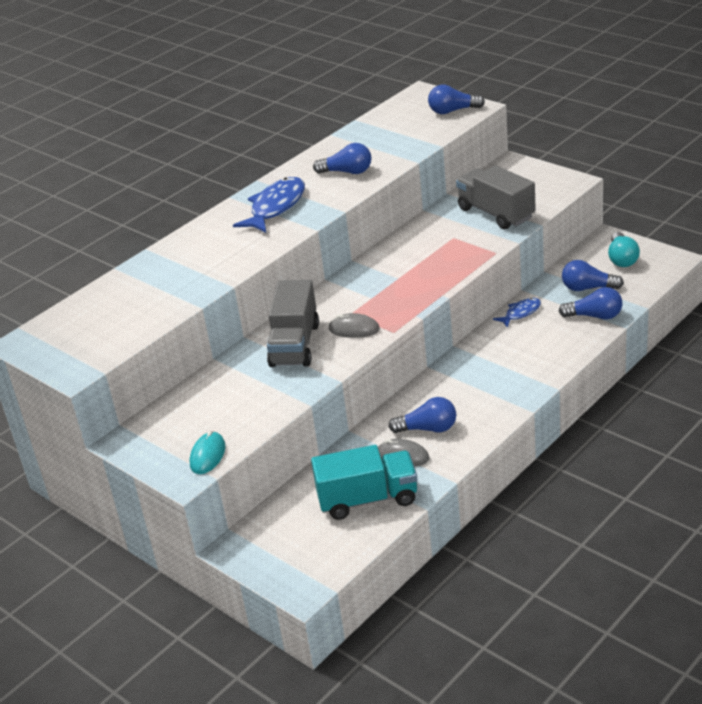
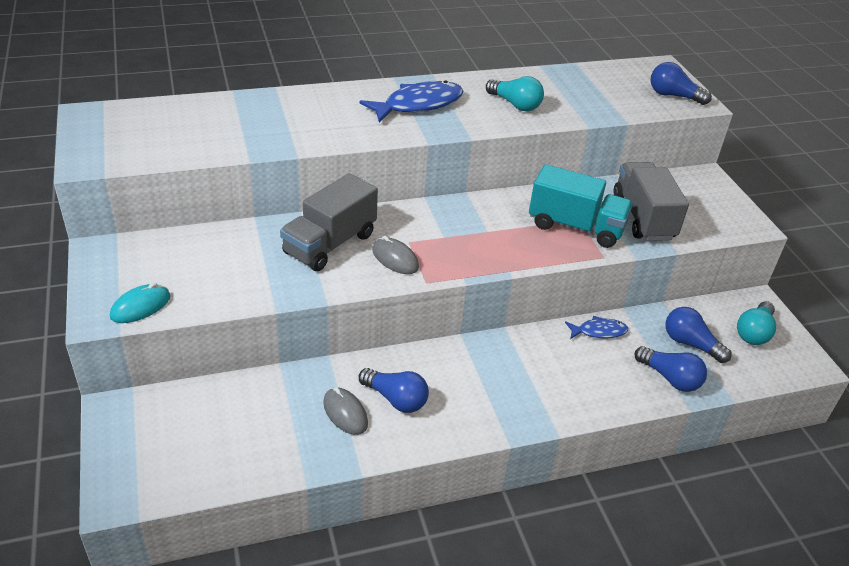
camera: 25 degrees right, 5 degrees up
(347, 172) = (515, 104): blue light bulb -> turquoise light bulb
(367, 499) = (269, 438): turquoise truck -> turquoise truck (575, 227)

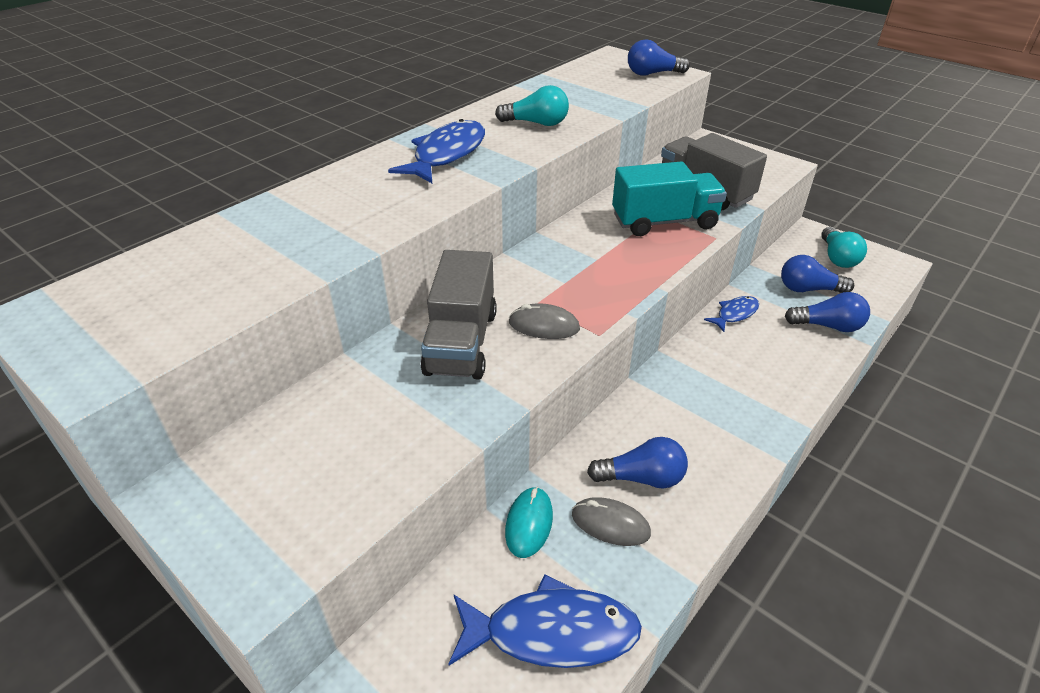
camera: 30 degrees left, 0 degrees up
(140, 306) = (307, 536): turquoise mouse -> turquoise mouse (529, 524)
(249, 447) = (552, 632): none -> blue fish

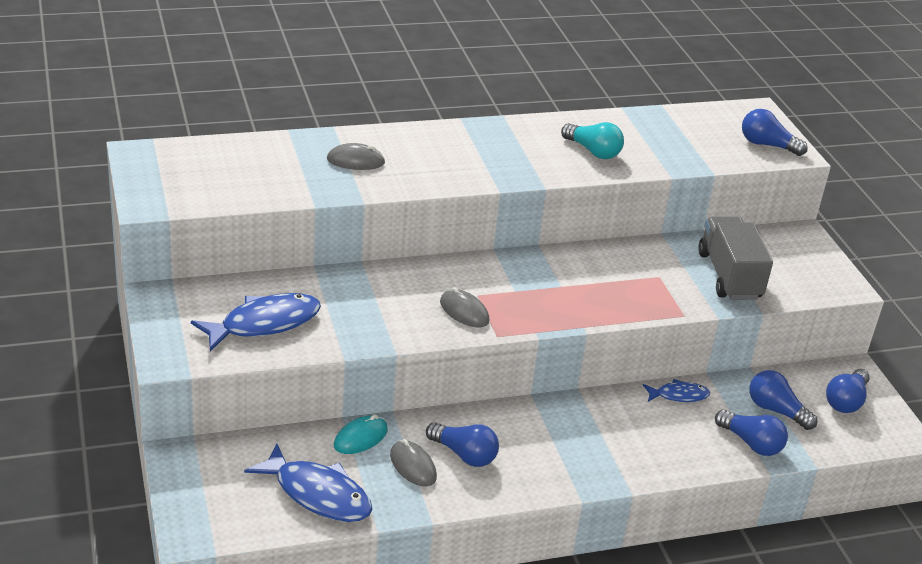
camera: 30 degrees right, 5 degrees down
(326, 215) = (355, 161): none -> grey mouse
(447, 154) = (488, 149): blue fish -> blue fish (264, 323)
(461, 342) = (395, 295): grey truck -> none
(664, 222) = (655, 284): turquoise truck -> none
(837, 258) = (846, 401): turquoise light bulb -> blue light bulb

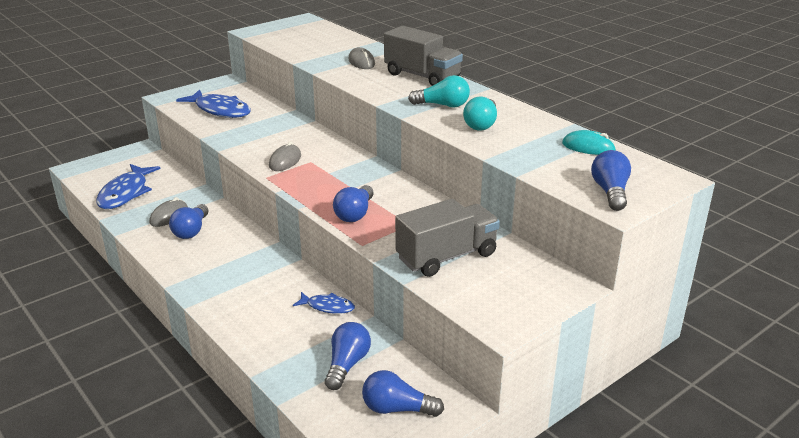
camera: 70 degrees right, 5 degrees down
(360, 438) = (187, 193): turquoise mouse -> turquoise mouse (588, 147)
(437, 140) = (422, 76): none -> grey truck
(530, 155) = (443, 105): none -> turquoise light bulb
(679, 395) = (327, 307): blue fish -> blue fish turned 45 degrees counterclockwise
(751, 443) = (287, 358): blue light bulb -> blue light bulb (355, 214)

